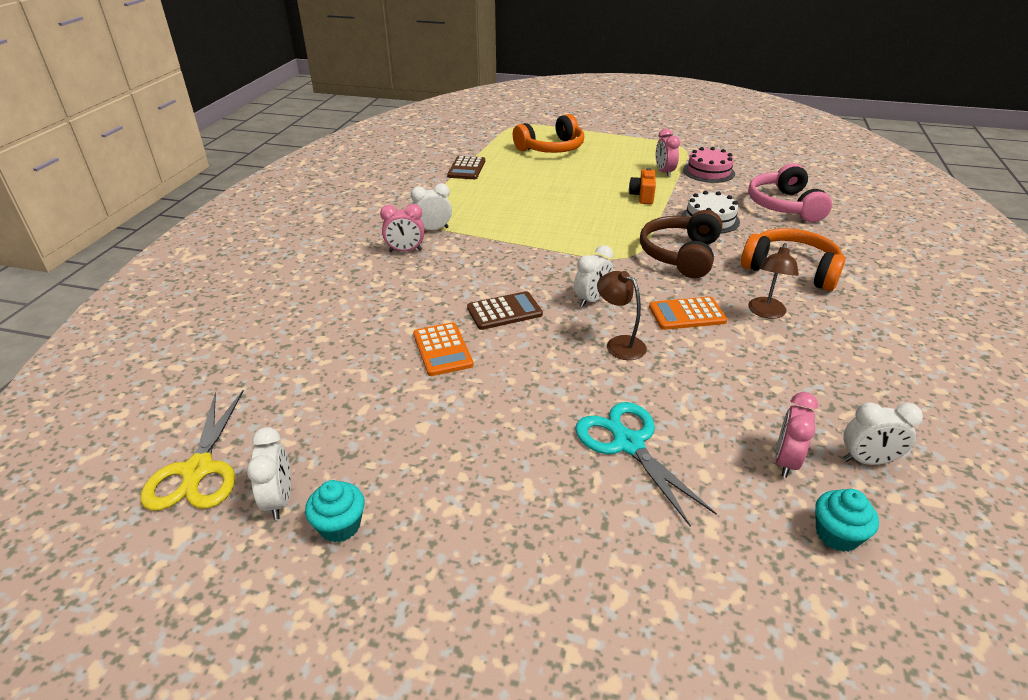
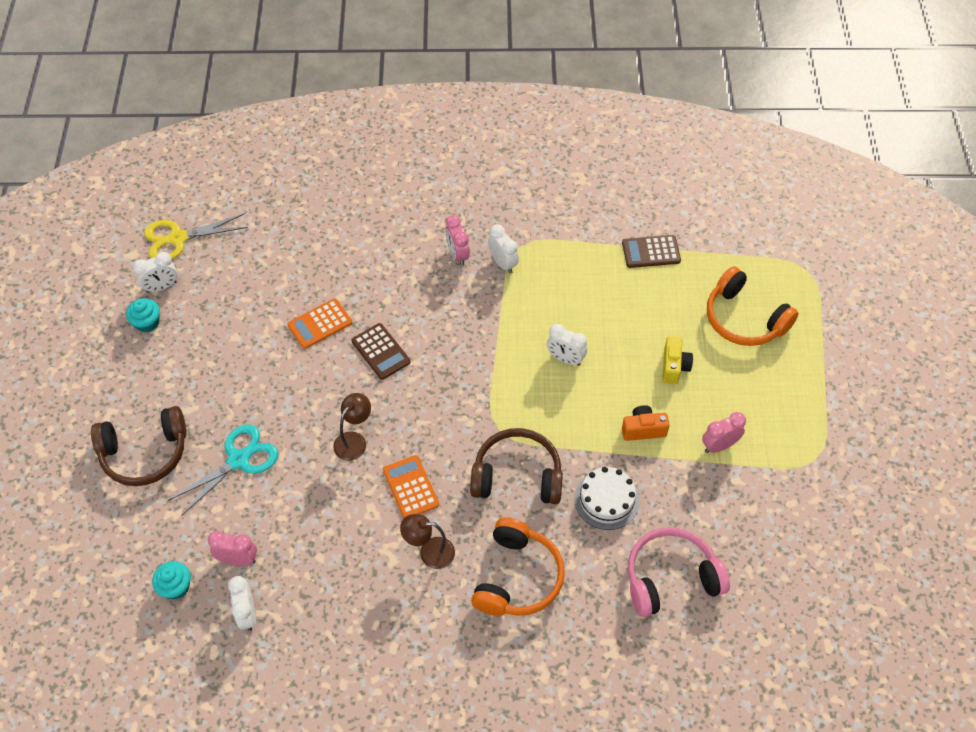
camera: 75 degrees right, 20 degrees up
(585, 177) = (674, 366): none -> yellow camera
(592, 300) = (414, 411): white clock -> white clock (565, 359)
(596, 552) = (145, 453): none -> brown headphones
(708, 172) = (741, 494): pink cake -> none

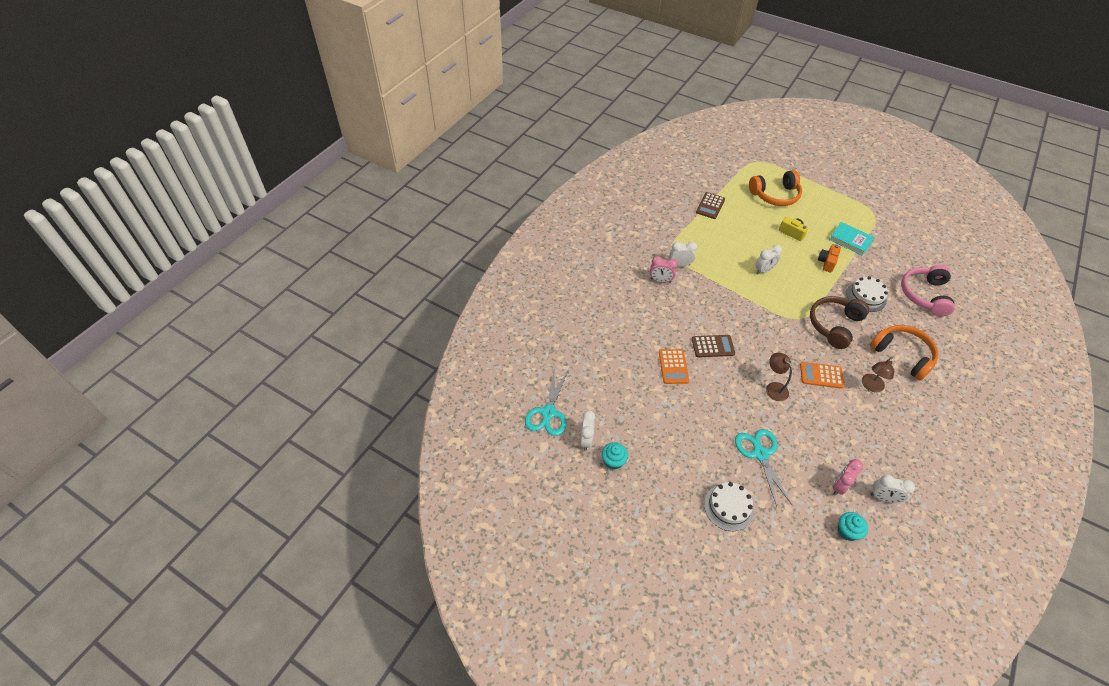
camera: 60 degrees left, 5 degrees down
(145, 453) = (728, 507): brown headphones -> white cake
(178, 238) = (548, 413): yellow scissors -> turquoise scissors
(719, 446) = (850, 240): pink clock -> turquoise book

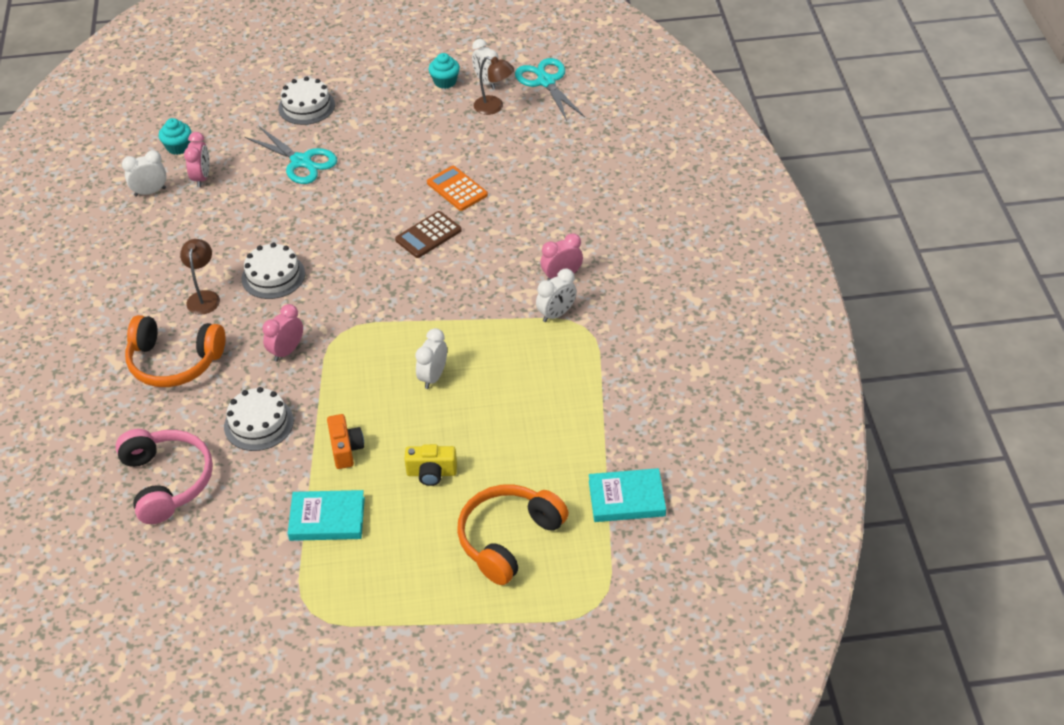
camera: 145 degrees right, 5 degrees down
(710, 206) = (597, 443): brown calculator -> none
(716, 183) = (626, 498): none -> turquoise book
(774, 387) = (324, 231): brown lamp -> brown lamp (494, 107)
(821, 375) = (273, 276): orange calculator -> white cake
(834, 325) = (287, 351): brown headphones -> pink clock

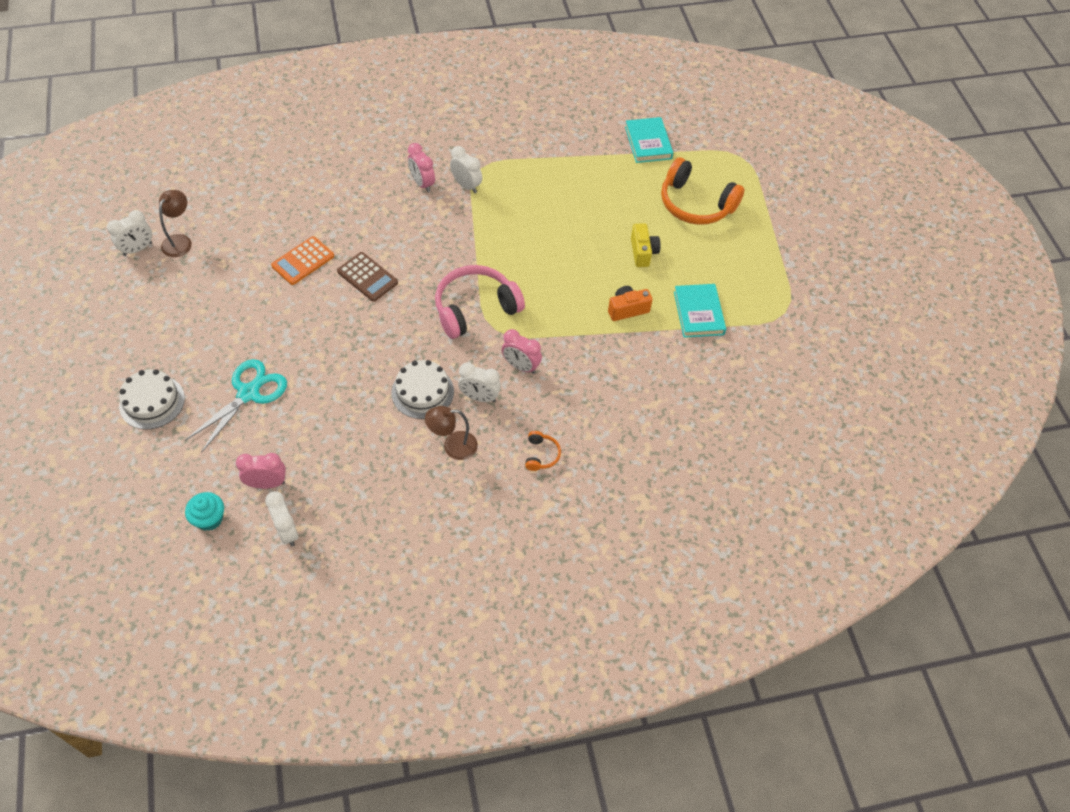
camera: 100 degrees left, 10 degrees up
(167, 481) = (681, 432): pink headphones -> pink headphones (475, 308)
(174, 362) = (541, 455): orange headphones -> orange headphones, size x0.44
(259, 423) = (608, 374): white cake -> none
(433, 377) = (542, 259): white clock -> white clock (479, 397)
(445, 82) = (130, 283): turquoise cupcake -> none
(546, 82) = (145, 203): turquoise scissors -> none

